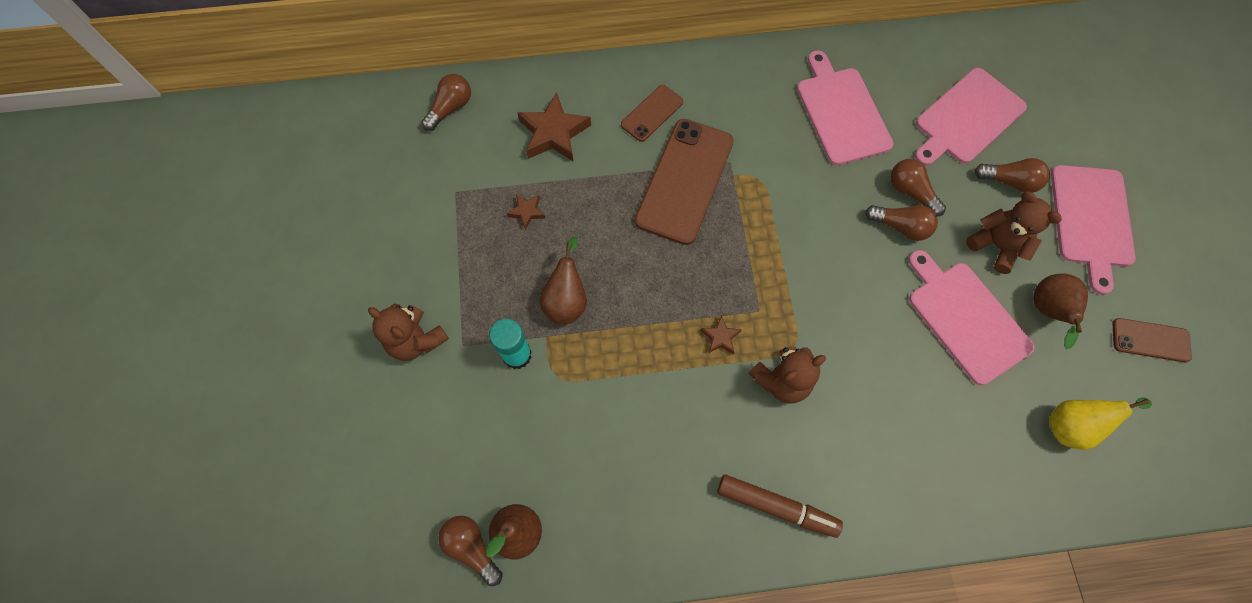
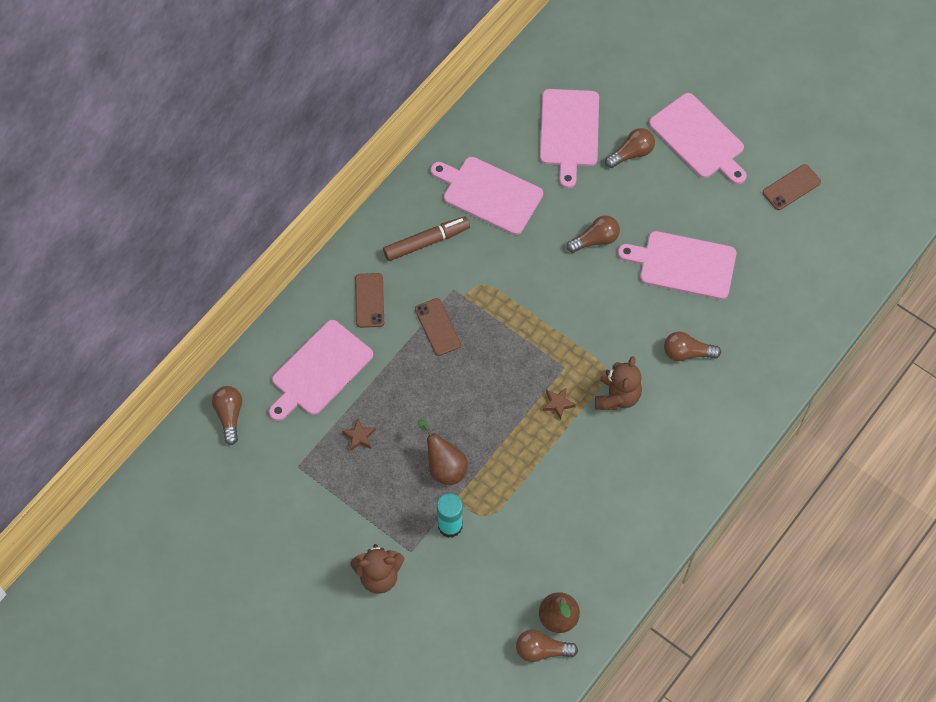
camera: 45 degrees left, 5 degrees down
(554, 133) = (319, 370): brown star -> pink cutting board
(684, 181) = (437, 327): brown phone -> brown phone, size x0.51
(776, 506) = (682, 468): brown marker -> brown marker (426, 242)
(910, 192) = (581, 212): brown light bulb -> brown light bulb (687, 353)
(996, 246) = (660, 203): brown teddy bear -> none
(1047, 311) = (723, 219): brown pear -> none
(1071, 425) = (792, 277): yellow pear -> none

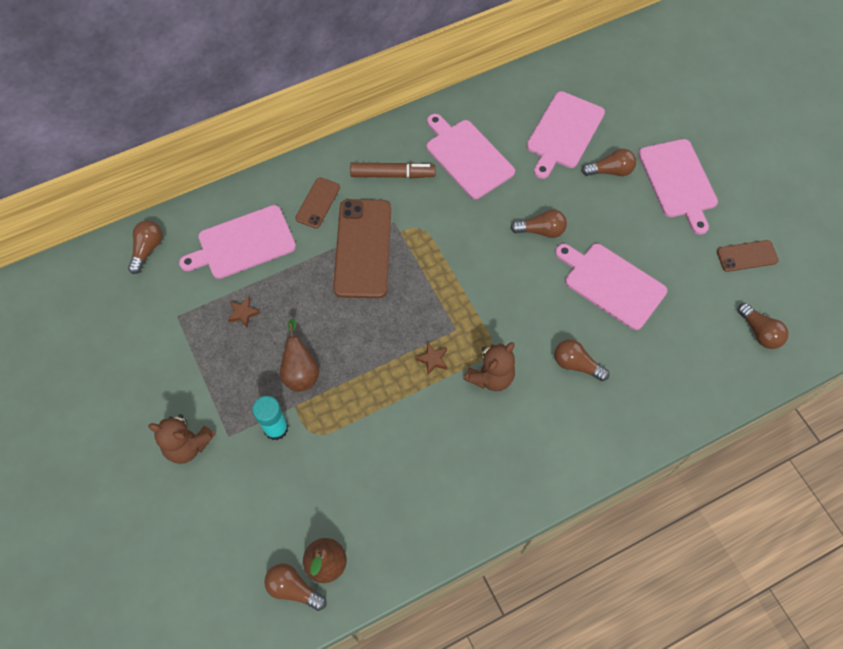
camera: 25 degrees right, 0 degrees up
(437, 327) = (363, 248): brown phone -> brown phone, size x1.94
(832, 255) = (759, 332): none -> brown light bulb

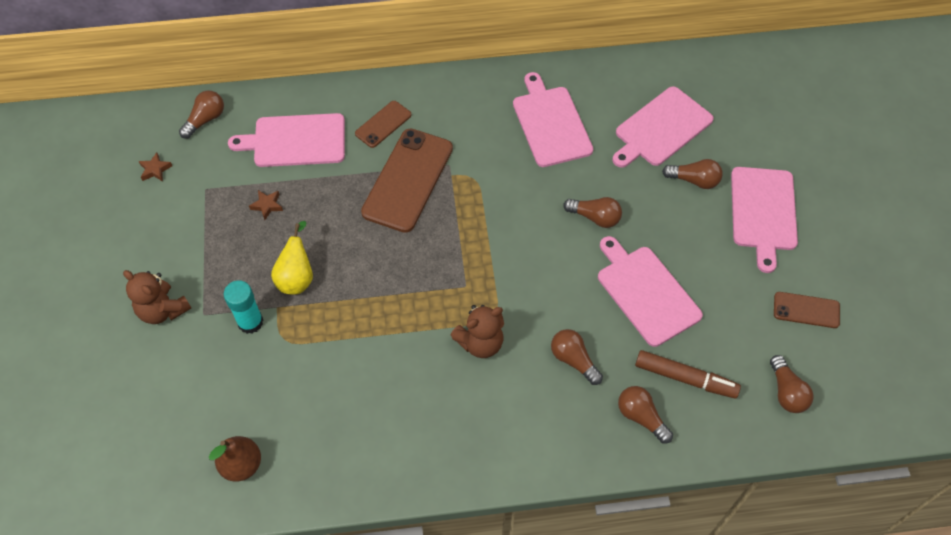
camera: 20 degrees right, 5 degrees down
(293, 588) = (200, 477): brown light bulb -> brown light bulb (641, 417)
(301, 372) = (297, 277): brown pear -> yellow pear
(392, 174) = (468, 119): brown marker -> brown marker (685, 378)
(432, 360) = (429, 308): brown star -> brown star (155, 169)

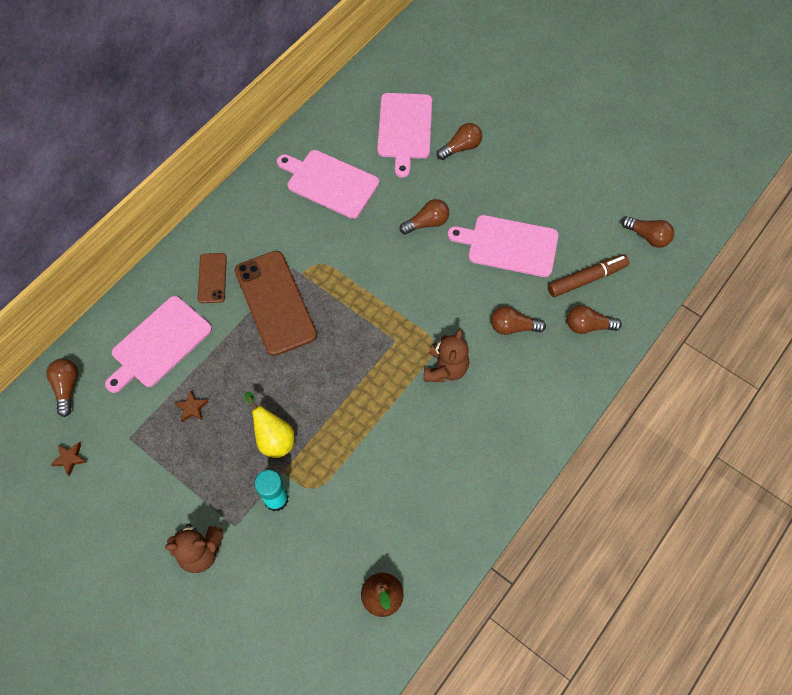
camera: 45 degrees left, 5 degrees up
(763, 212) = (522, 135): pink cutting board -> none
(806, 310) = (607, 177): brown phone -> none

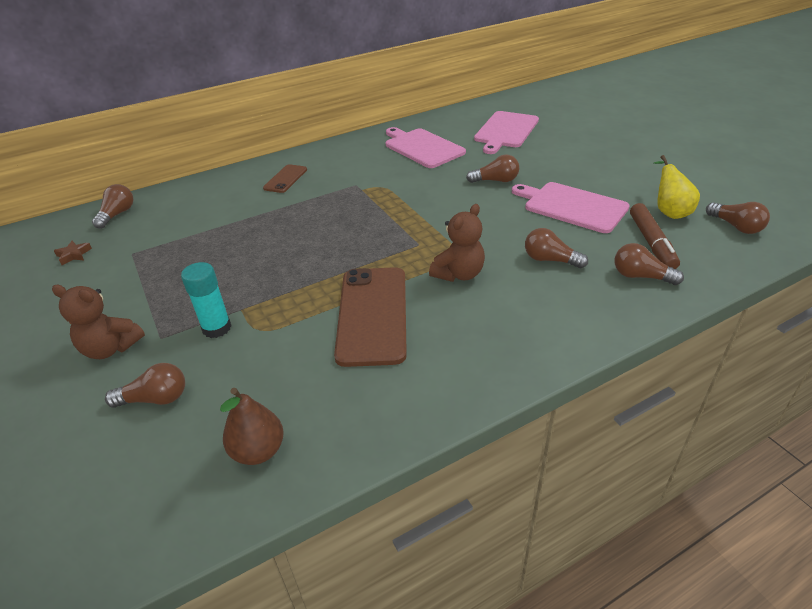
camera: 25 degrees right, 25 degrees down
(159, 344) = (210, 205): pink cutting board -> none
(192, 408) = (200, 247): brown star -> none
(274, 438) = (252, 284): yellow pear -> yellow pear (669, 212)
(275, 303) = (325, 201): brown phone -> brown phone (372, 315)
(461, 148) = (552, 146): brown light bulb -> brown light bulb (155, 399)
(586, 279) = (651, 242): brown marker -> brown marker turned 90 degrees clockwise

